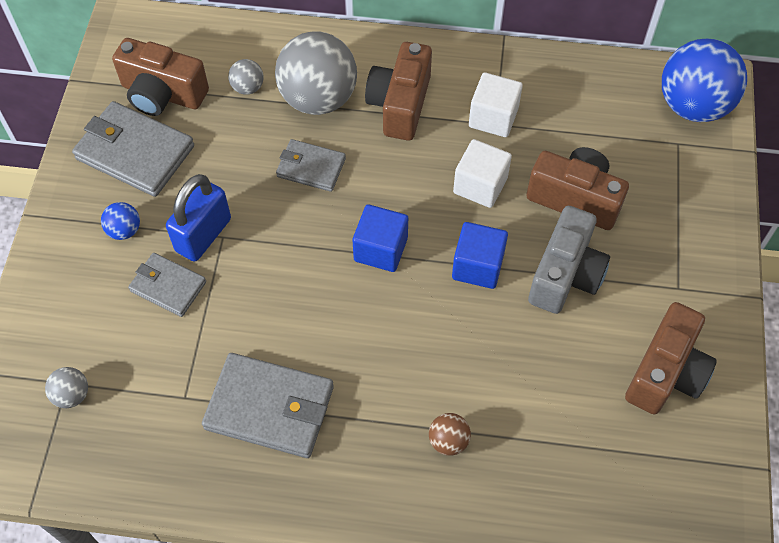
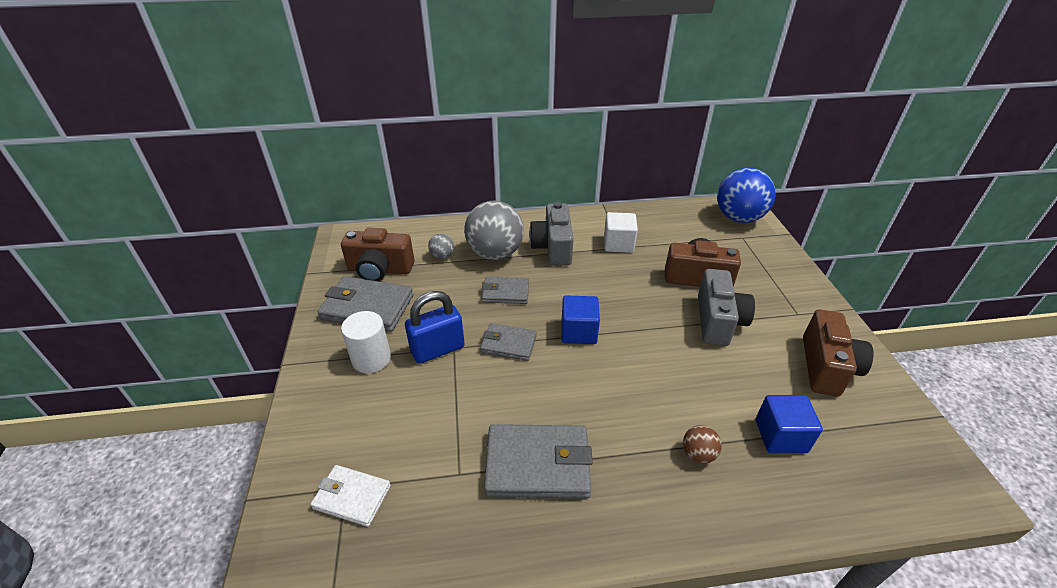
camera: 15 degrees left, 20 degrees down
(72, 395) = (352, 497): grey ball -> white wallet
(124, 230) = (371, 359): blue ball -> white cylinder
(168, 286) = (419, 390): grey wallet -> grey wallet (508, 344)
(203, 235) = (438, 349): blue padlock -> blue padlock turned 45 degrees clockwise
(400, 104) = (553, 248): brown camera -> grey camera
(477, 266) = (654, 328): blue cube -> blue cube (780, 436)
(480, 185) = (630, 281): white cube -> none

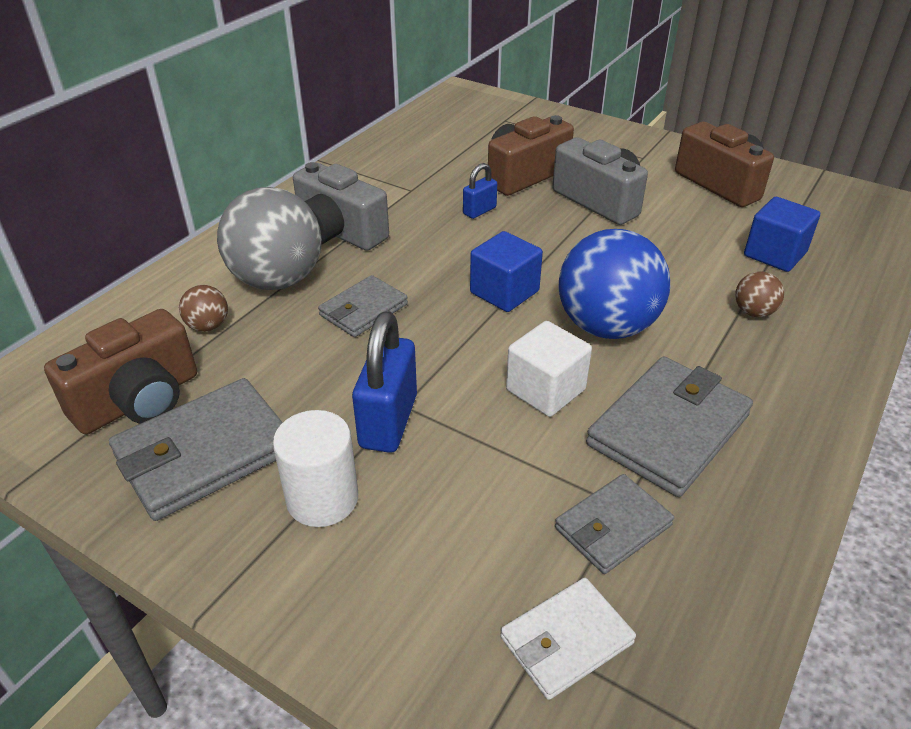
camera: 50 degrees left, 0 degrees up
(442, 256) = (208, 326): grey ball -> brown ball
(508, 344) = (457, 354): grey wallet -> grey wallet (612, 526)
(618, 244) = (403, 189): white cube -> white cube (545, 390)
(638, 281) = (479, 211): none -> blue padlock
(738, 218) = (474, 105): blue ball -> blue ball (606, 326)

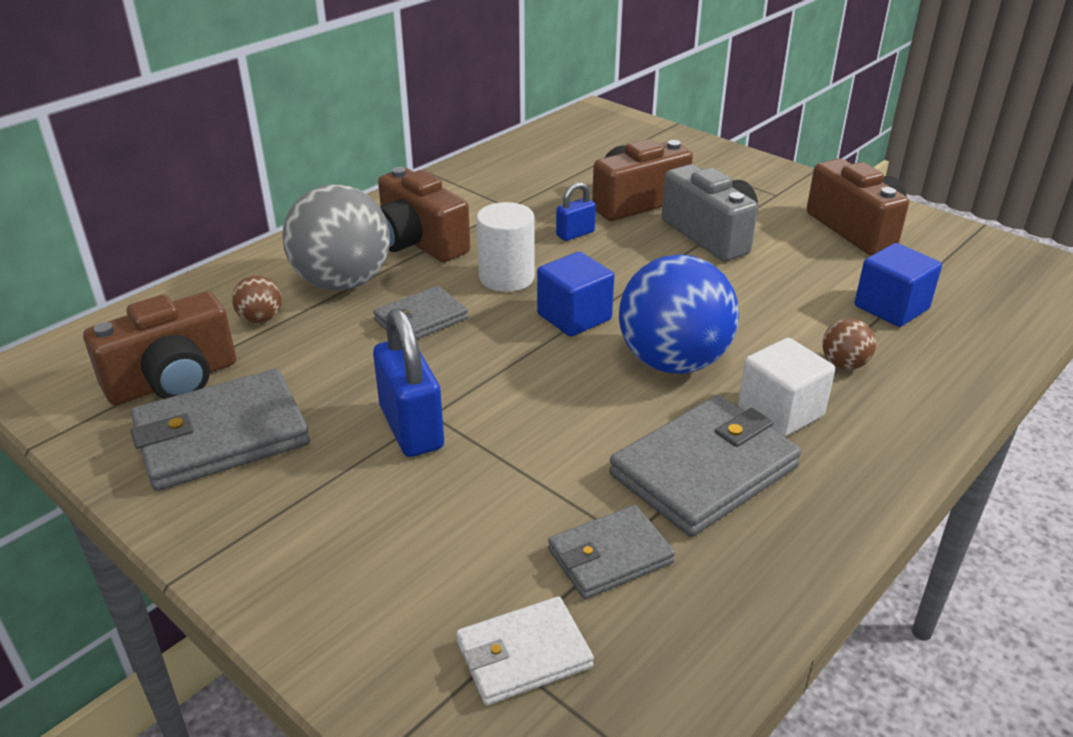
camera: 10 degrees right, 5 degrees down
(322, 499) = (322, 492): white cylinder -> white cylinder (506, 278)
(338, 233) = (419, 242): grey camera -> brown camera
(388, 421) = (411, 428): blue padlock -> blue padlock turned 45 degrees counterclockwise
(545, 390) = (585, 417): white cube -> white cube (780, 411)

